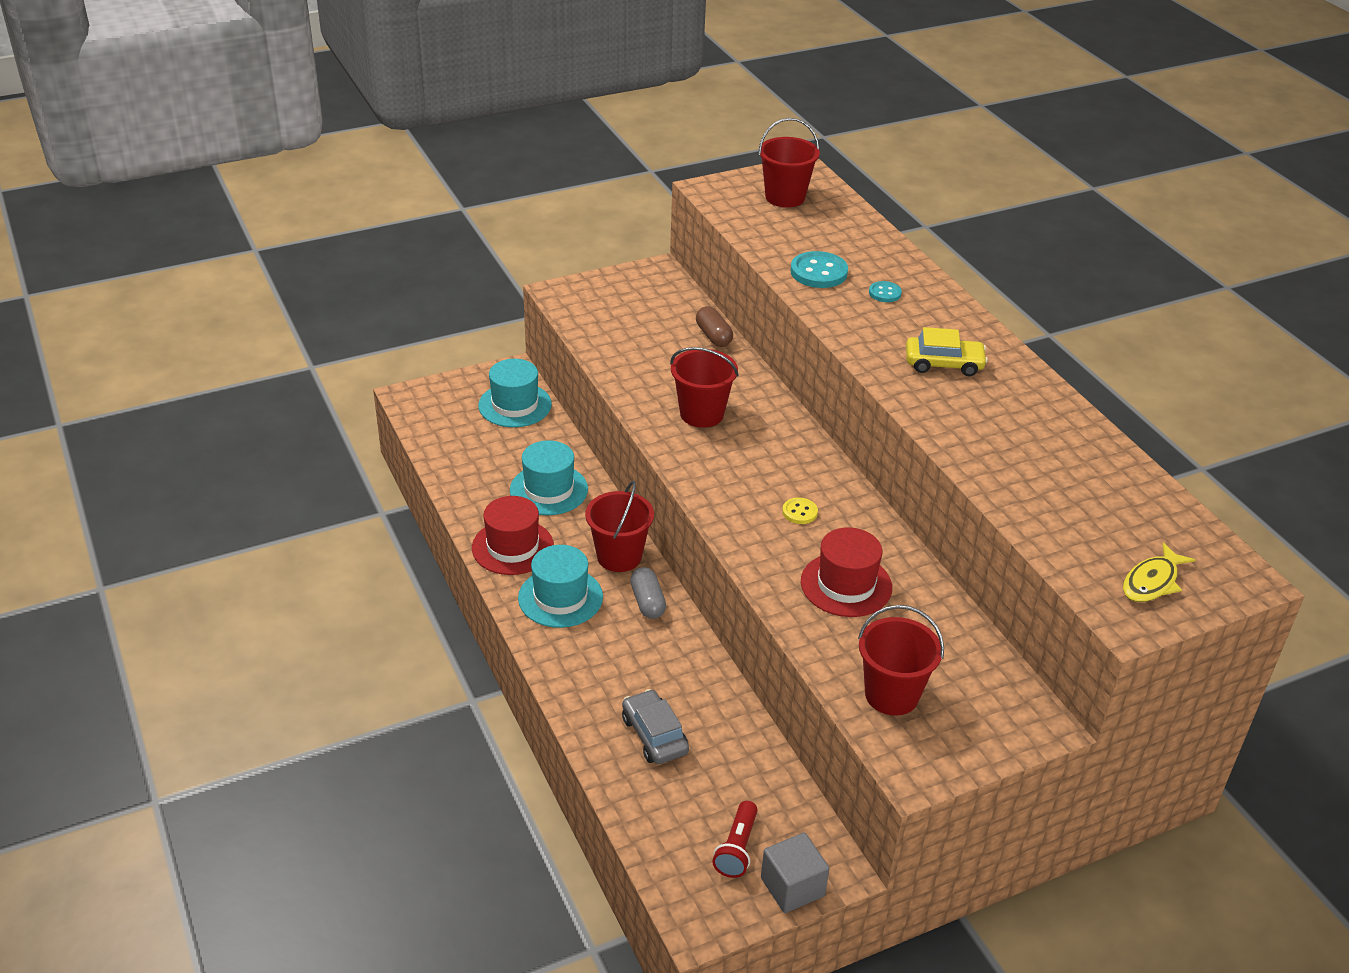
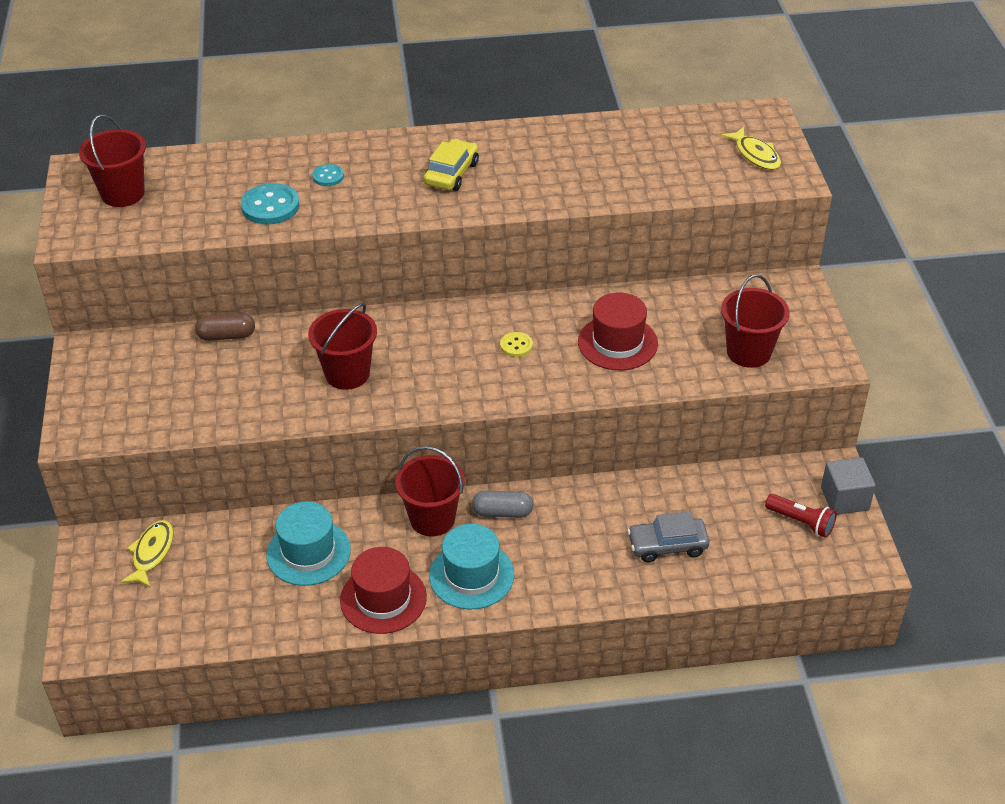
camera: 70 degrees left, 5 degrees up
(515, 405) = (152, 553): turquoise hat -> yellow fish

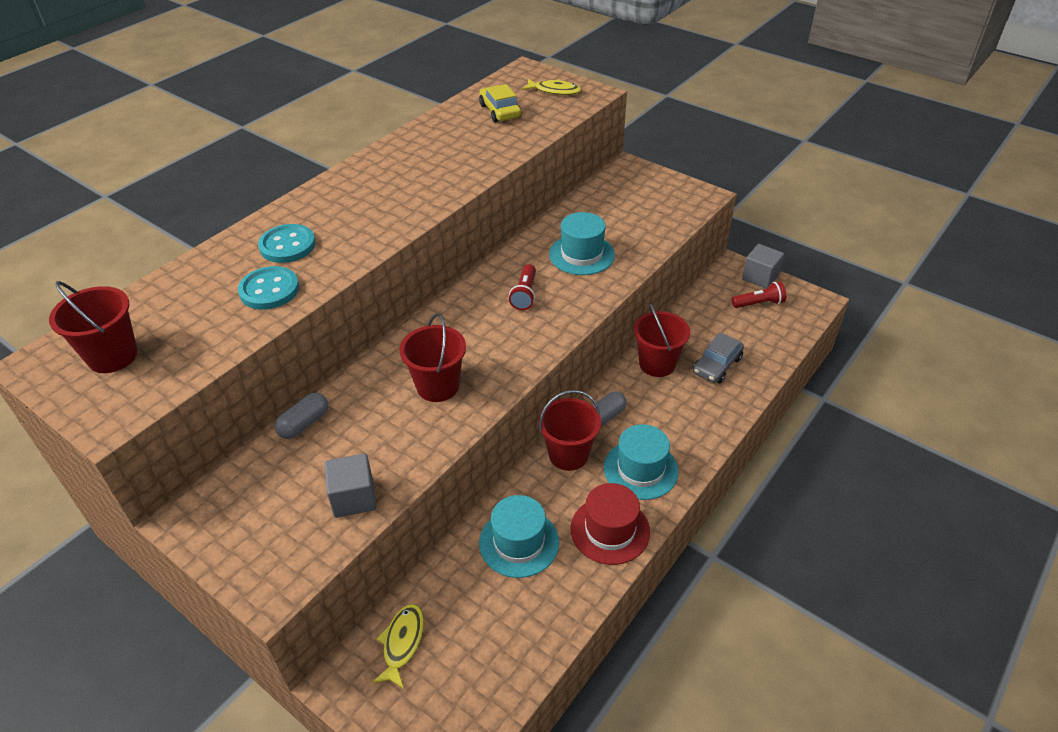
camera: 45 degrees left, 0 degrees up
(152, 553) = (402, 643): yellow fish -> yellow fish turned 45 degrees clockwise
(191, 412) = (354, 498): none -> grey cube
(226, 336) = (304, 424): brown capsule -> grey capsule
(328, 176) = (287, 245): turquoise button -> turquoise button, size x1.79
(451, 173) = (381, 195): yellow car -> yellow car (500, 111)
(516, 346) = (524, 294): yellow button -> red flashlight
(617, 343) = (581, 254): red hat -> turquoise hat
(748, 352) = (658, 215): red bucket -> red bucket (657, 364)

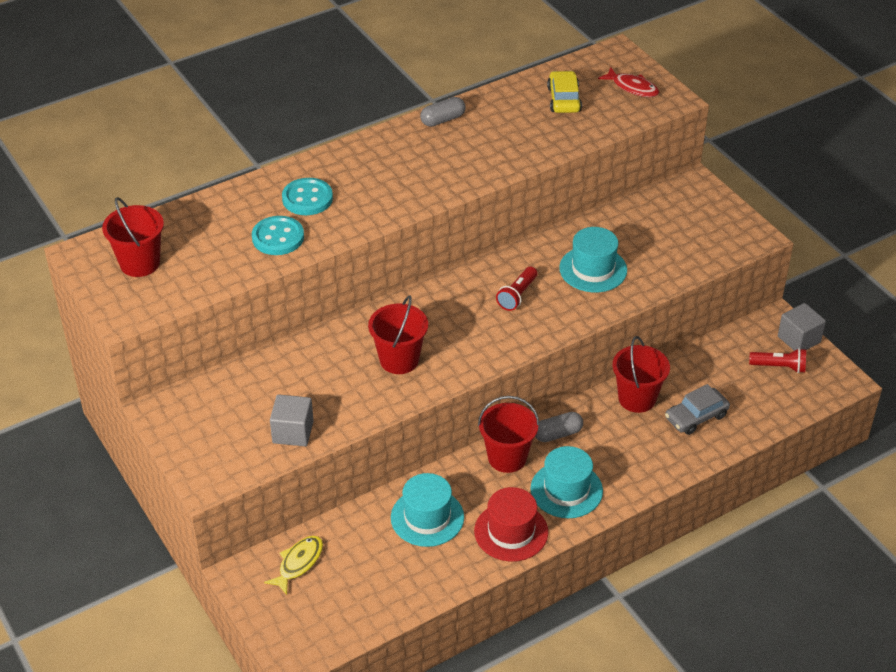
camera: 20 degrees right, 0 degrees up
(304, 424) = (275, 360): grey capsule -> grey capsule (443, 120)
(554, 91) = (632, 87): yellow fish -> red fish

